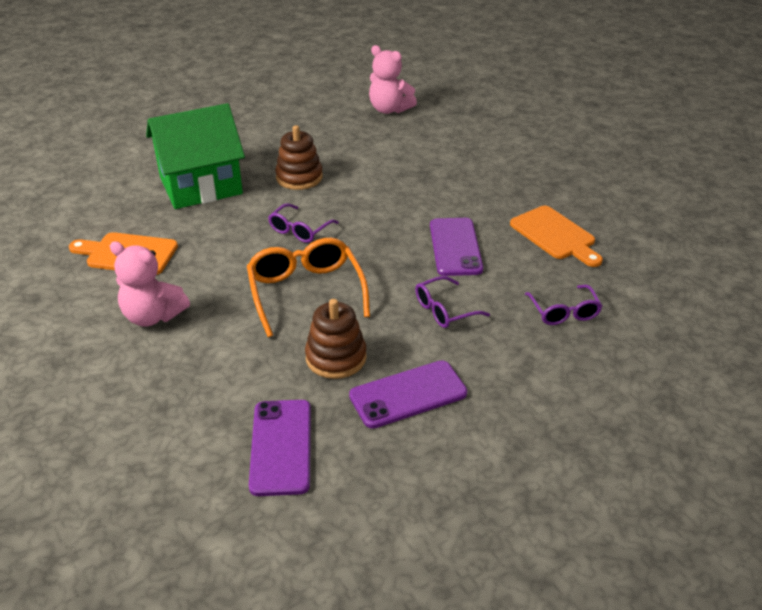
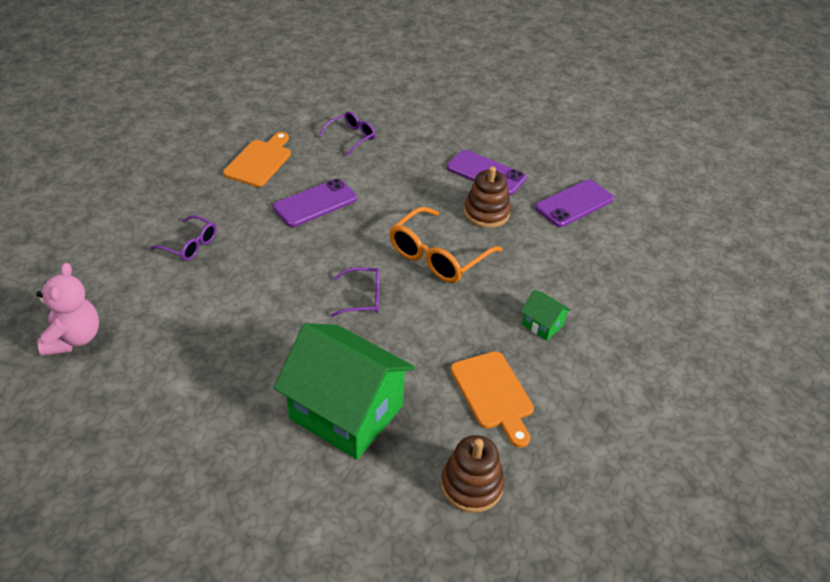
camera: 125 degrees left, 5 degrees up
(153, 316) = (542, 325): pink teddy bear -> green house
(299, 177) = (276, 342): brown stacking toy -> brown stacking toy (471, 485)
(444, 310) = (395, 184): purple glasses -> purple glasses (190, 245)

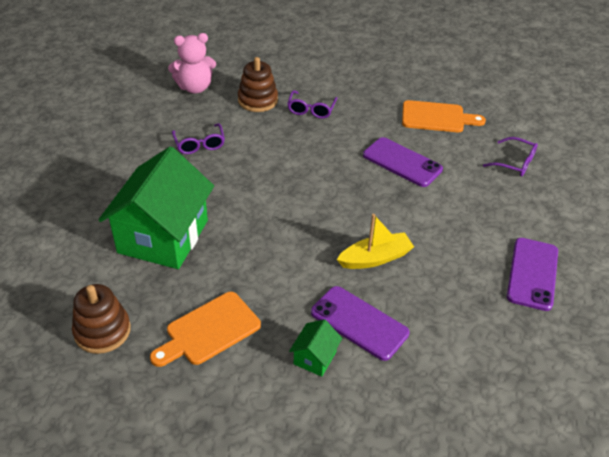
camera: 75 degrees right, 0 degrees up
(363, 298) = (295, 219): purple glasses -> purple glasses (199, 144)
(437, 256) = (375, 258): orange glasses -> yellow boat
(486, 213) = (464, 285): brown stacking toy -> brown stacking toy (258, 100)
(574, 203) = (533, 364): purple phone -> purple phone (359, 323)

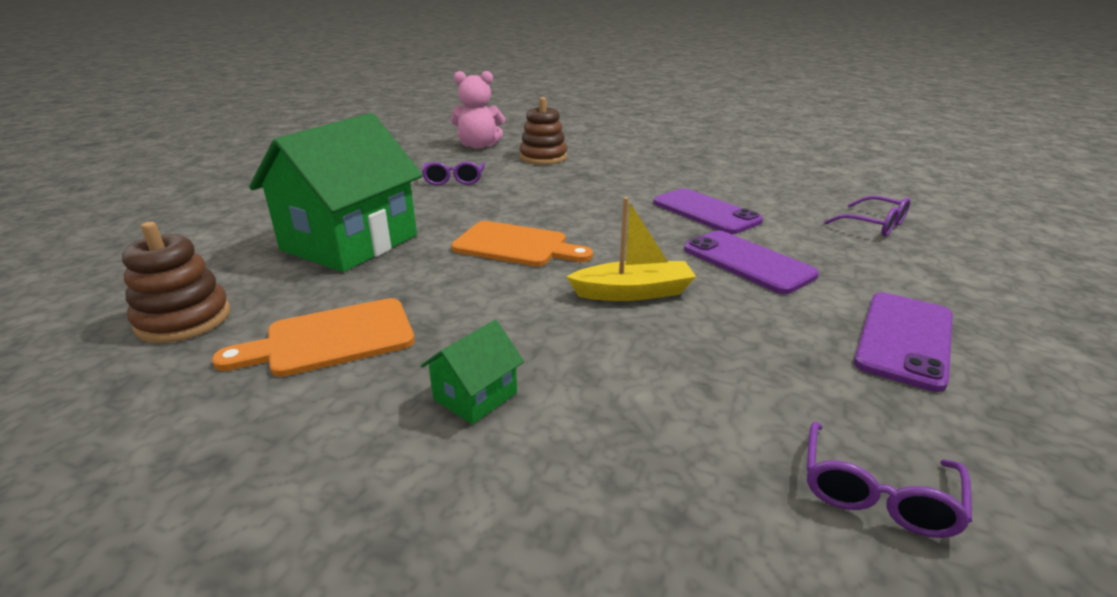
camera: 15 degrees right, 15 degrees down
(311, 110) = (603, 167): purple glasses -> purple glasses (876, 494)
(359, 323) = (575, 361): purple phone -> purple phone (747, 262)
(436, 117) = (763, 183): orange cutting board -> orange cutting board (515, 245)

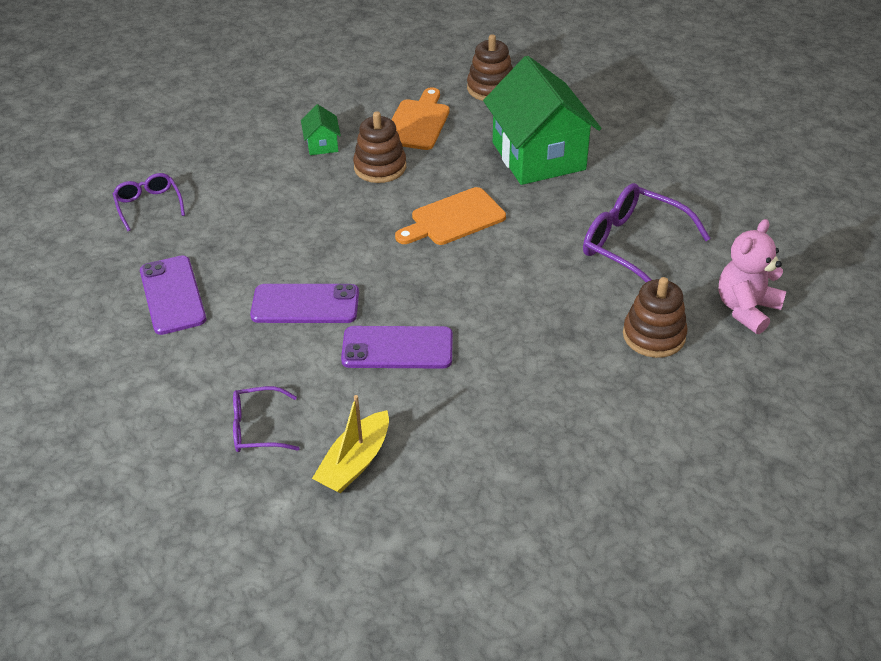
camera: 130 degrees right, 15 degrees up
(454, 180) = (632, 245): purple glasses -> purple glasses, size x1.72
(476, 320) = (380, 167): none -> brown stacking toy
(633, 292) = (337, 232): yellow boat -> yellow boat (355, 462)

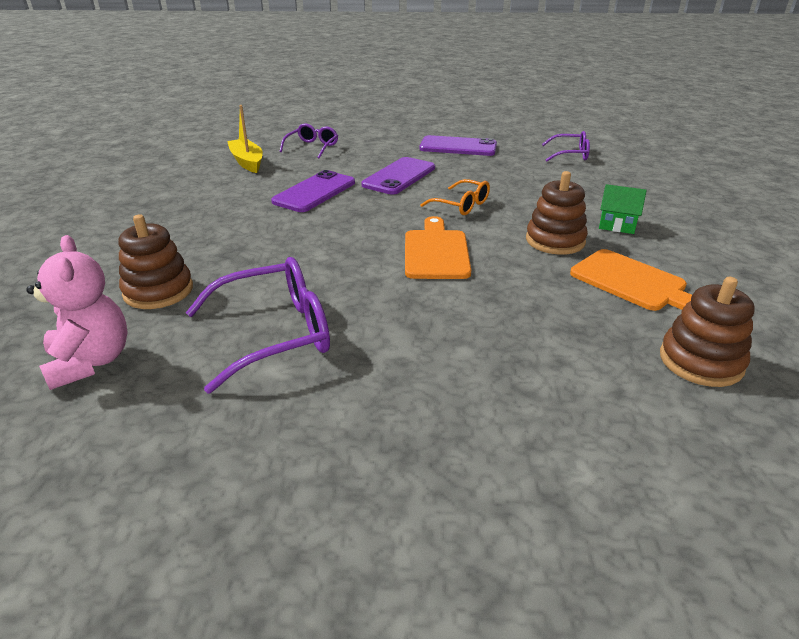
camera: 120 degrees right, 10 degrees down
(349, 235) = (462, 205): none -> orange glasses
(538, 156) = (501, 338): green house -> none

